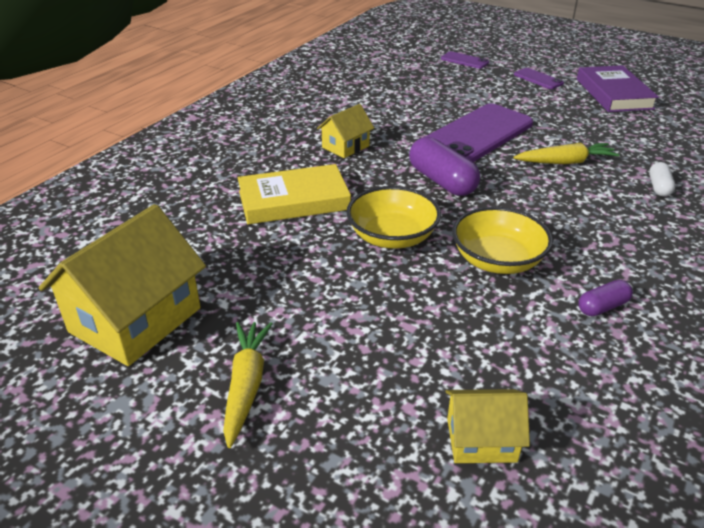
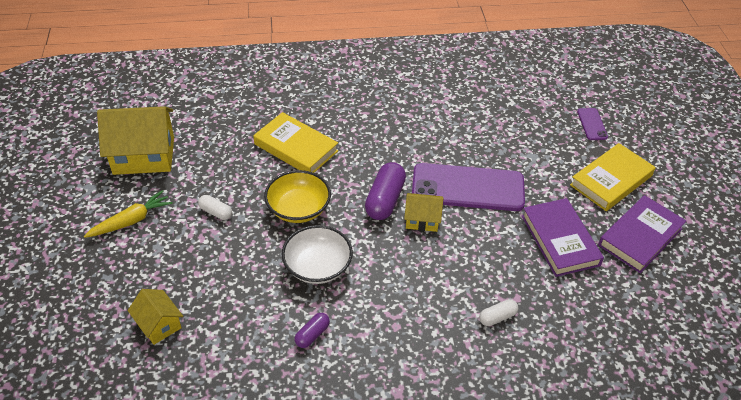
camera: 50 degrees right, 10 degrees up
(324, 299) = (216, 212): none -> white capsule
(345, 147) = (381, 134): yellow house -> yellow house (422, 219)
(497, 260) = (317, 266): yellow bowl -> white bowl
(538, 79) = (611, 180): purple phone -> yellow book
(565, 162) = (480, 251): yellow carrot -> none
(586, 123) = (560, 240): none -> purple book
(602, 307) = (312, 334): purple capsule -> purple capsule turned 75 degrees counterclockwise

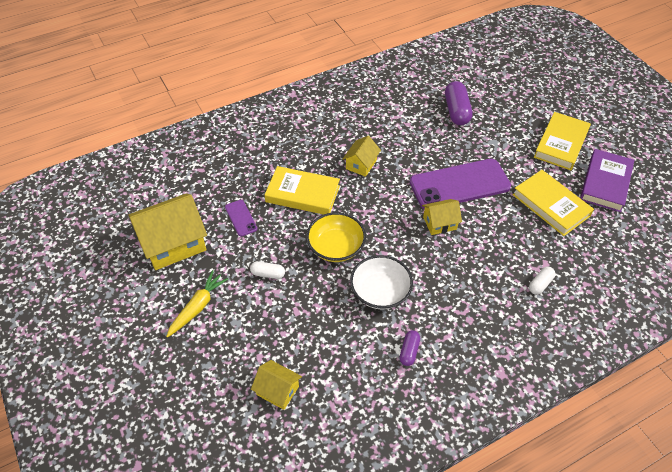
camera: 20 degrees left, 5 degrees up
(373, 137) = (361, 164): none -> yellow house
(385, 200) = (401, 216): purple capsule -> purple capsule (456, 111)
(560, 240) = (551, 205): purple book -> yellow book
(592, 124) = (522, 101): purple phone -> purple phone (241, 218)

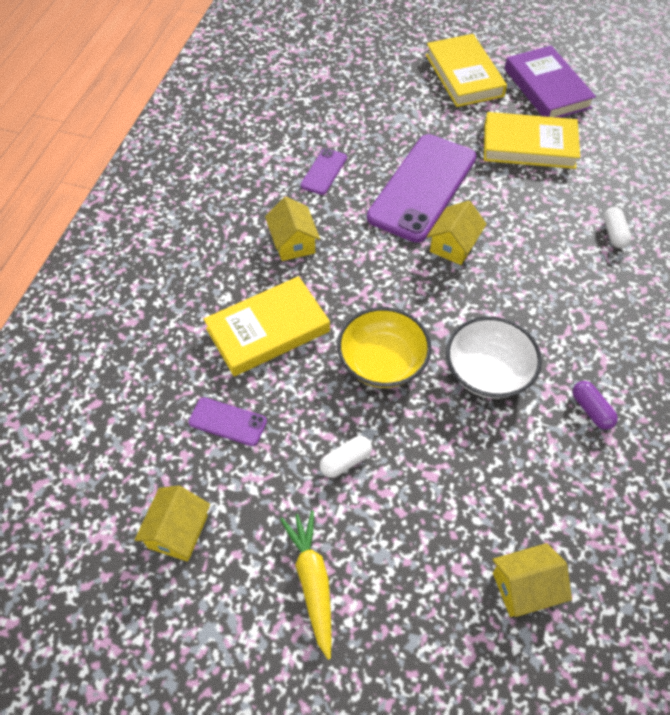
camera: 45 degrees left, 5 degrees up
(173, 243) = (178, 531): yellow house -> yellow house, size x0.53
(417, 142) = (324, 172): none -> purple phone
(456, 111) = (323, 108): purple capsule -> none

